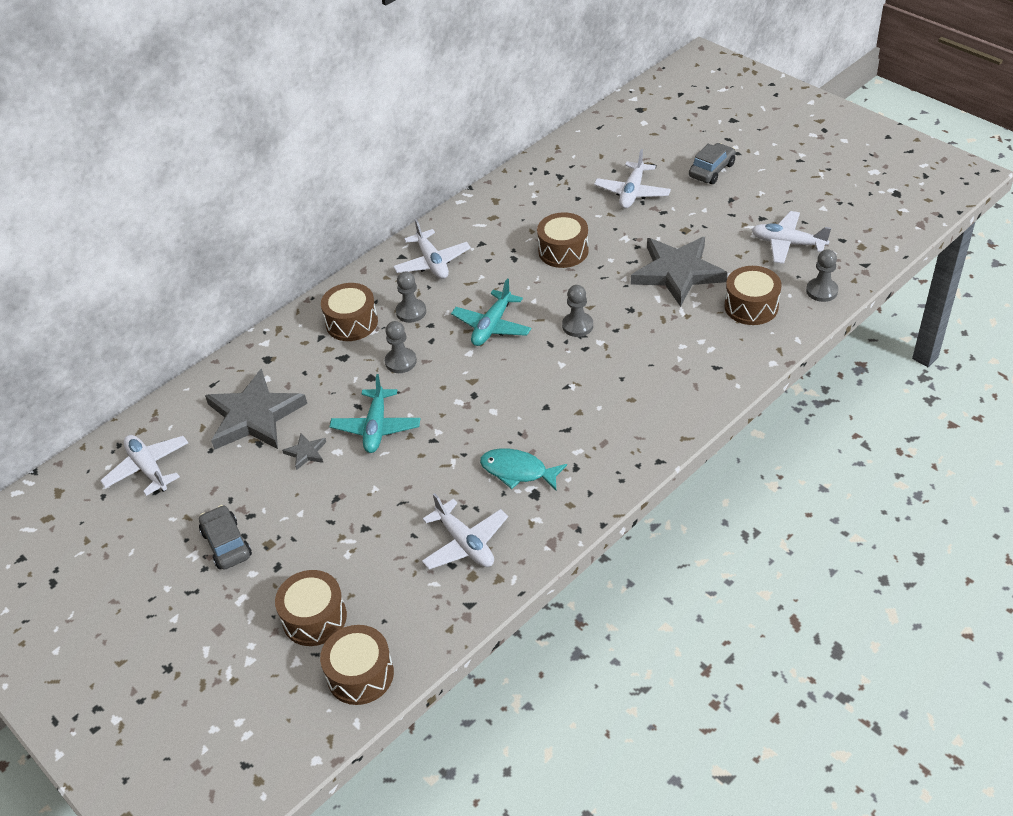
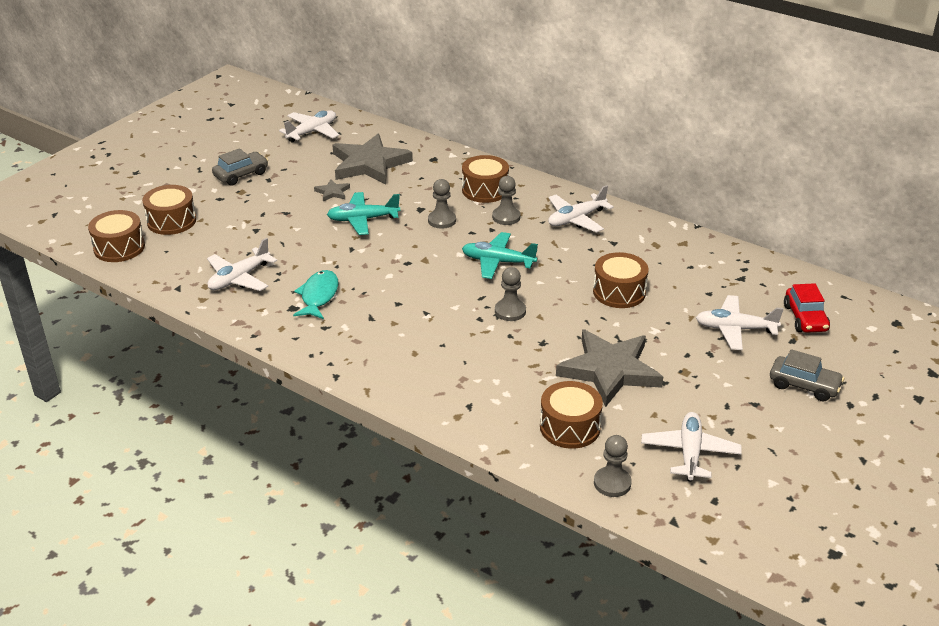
camera: 75 degrees right, 10 degrees down
(625, 152) = (805, 318): none -> red car

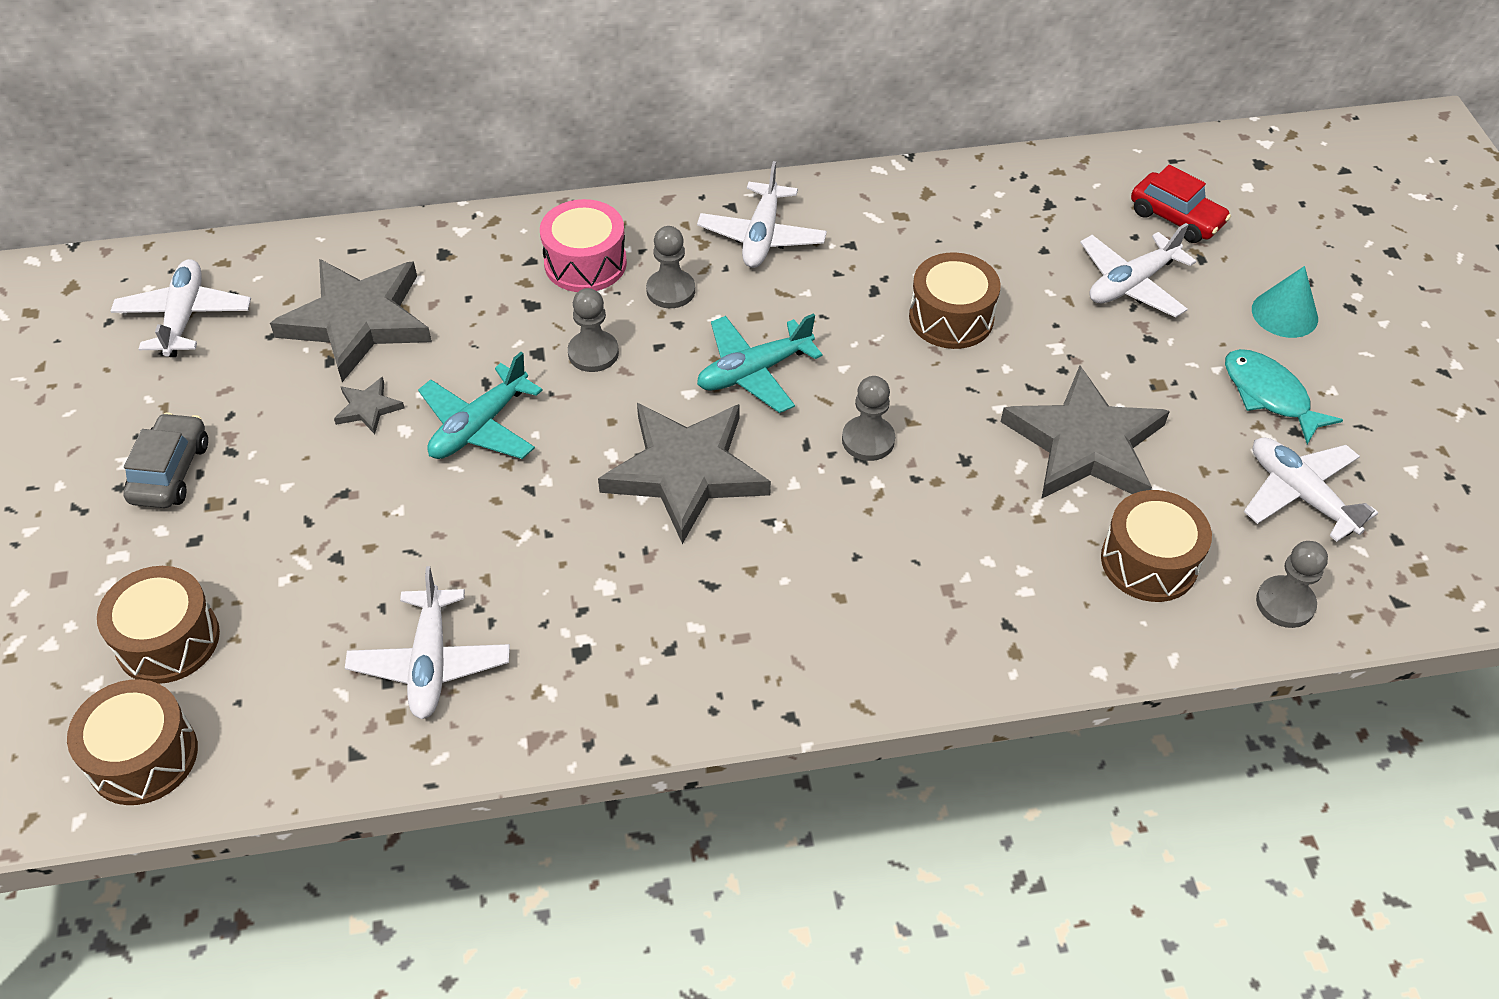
camera: 45 degrees left, 15 degrees up
(318, 296) = (591, 604): turquoise fish -> turquoise fish (1269, 395)
(418, 278) = (686, 472): none -> grey star
(485, 190) = (585, 263): brown drum -> pink drum
(804, 385) = (1284, 314): grey car -> turquoise cone

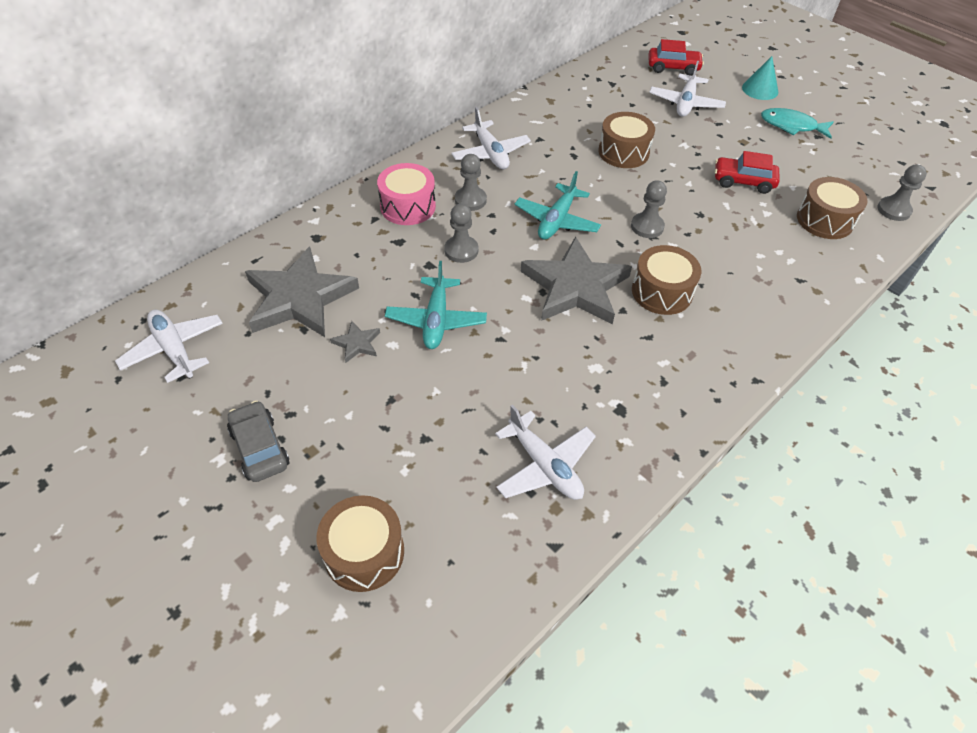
camera: 35 degrees left, 0 degrees up
(143, 756) = (422, 637): brown drum -> brown drum (662, 292)
(1085, 444) = (743, 181): grey star -> red car
(1300, 495) = (848, 162): white plane -> none

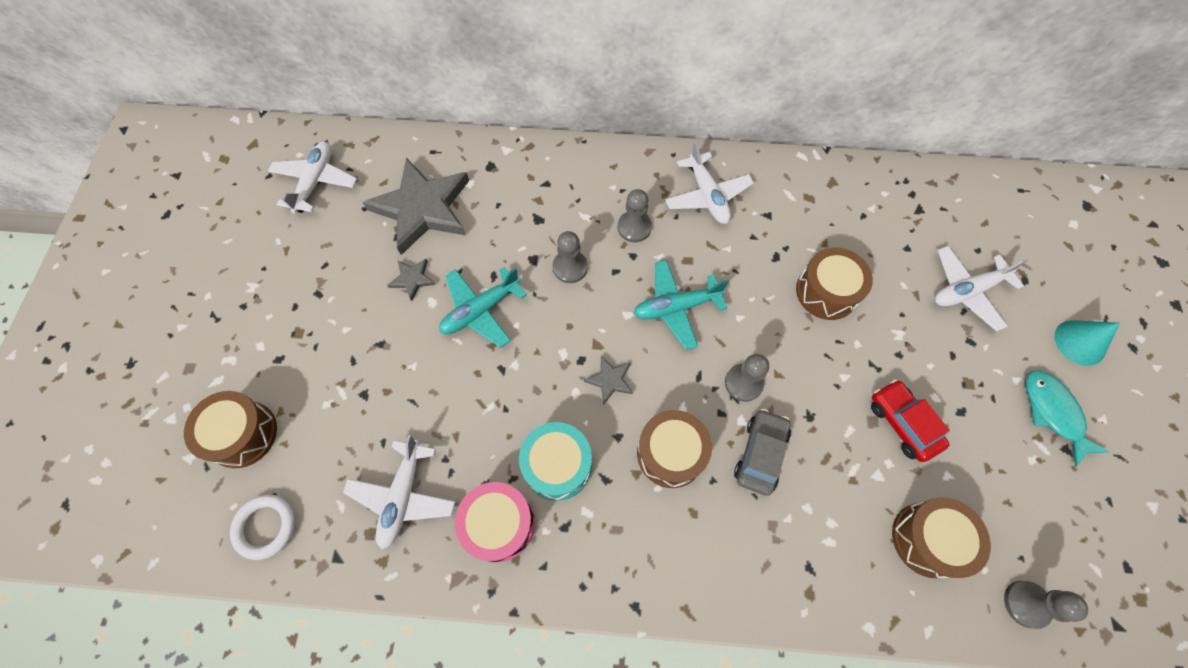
camera: 50 degrees right, 15 degrees up
(260, 448) = (277, 301): grey car -> grey car (760, 454)
(408, 206) = (582, 193): pink drum -> pink drum (499, 524)
(475, 585) = (265, 527): none -> white ring
(490, 153) = (707, 195): white plane -> white plane turned 45 degrees counterclockwise
(575, 287) = (610, 380): grey star -> grey star, size x0.42
(612, 355) = (557, 465): none -> turquoise drum
(673, 68) = (1013, 240): red car -> none

